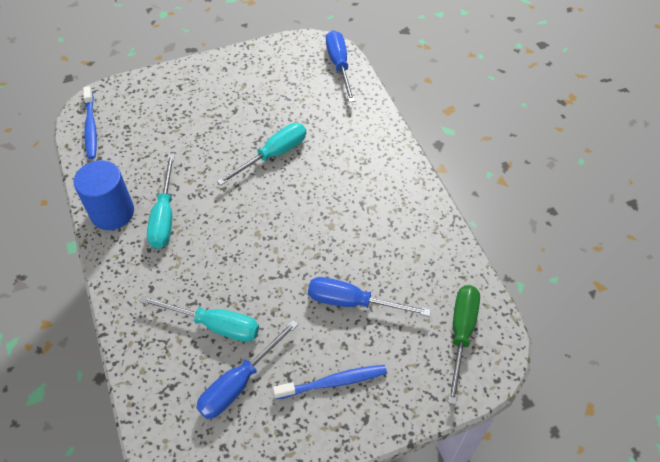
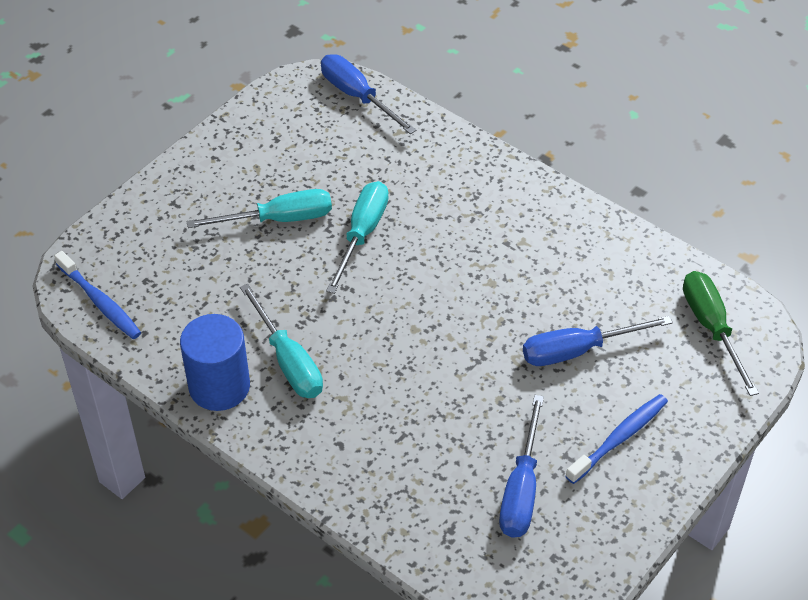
camera: 30 degrees left, 5 degrees down
(215, 325) = (447, 446): turquoise screwdriver -> turquoise screwdriver (279, 219)

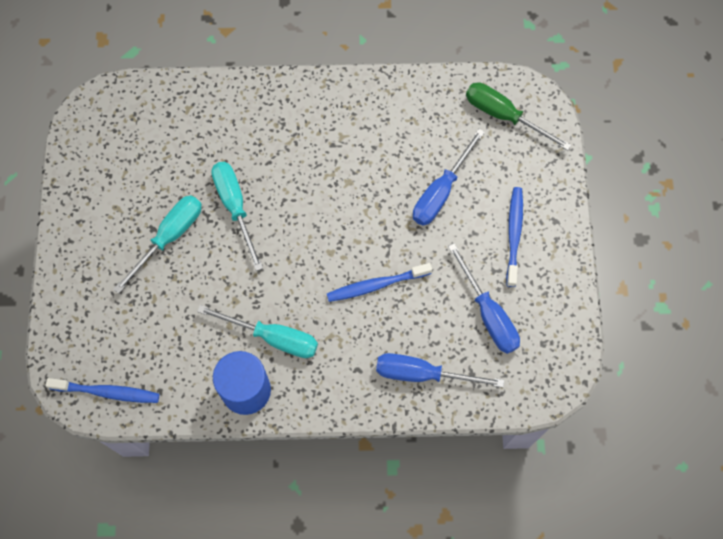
camera: 40 degrees left, 20 degrees up
(357, 96) = (134, 100): blue screwdriver -> blue screwdriver (422, 374)
(431, 386) = (376, 285): none -> blue toothbrush

